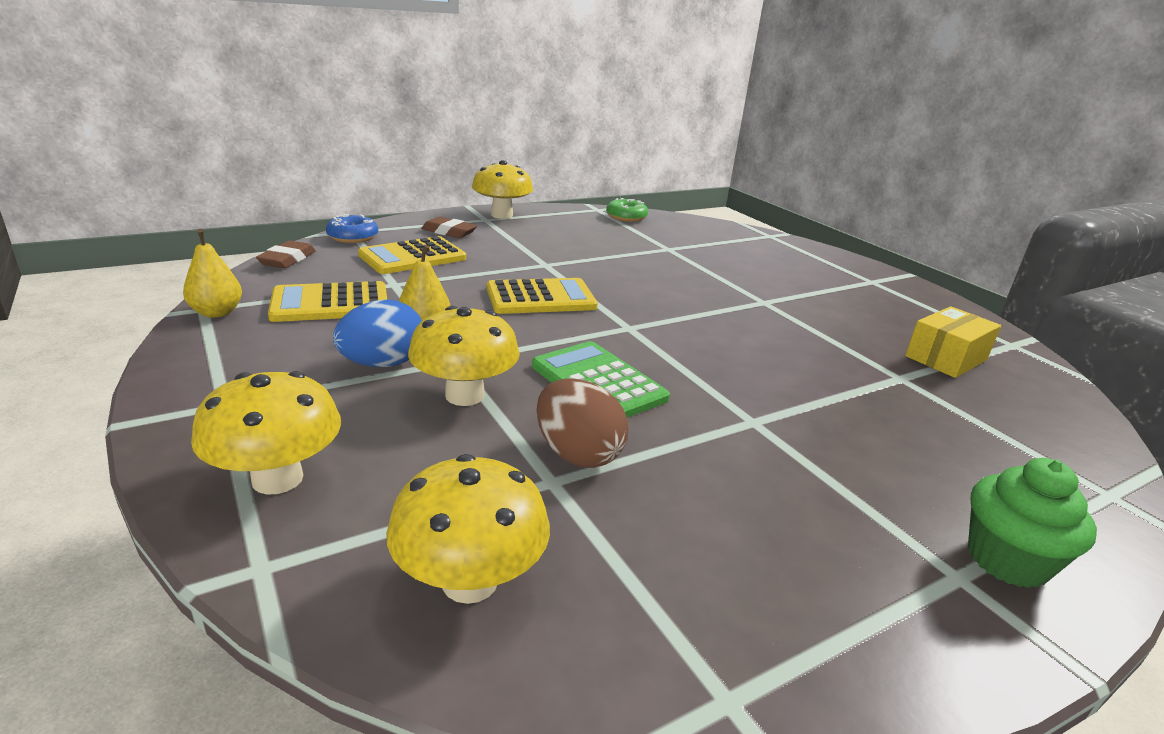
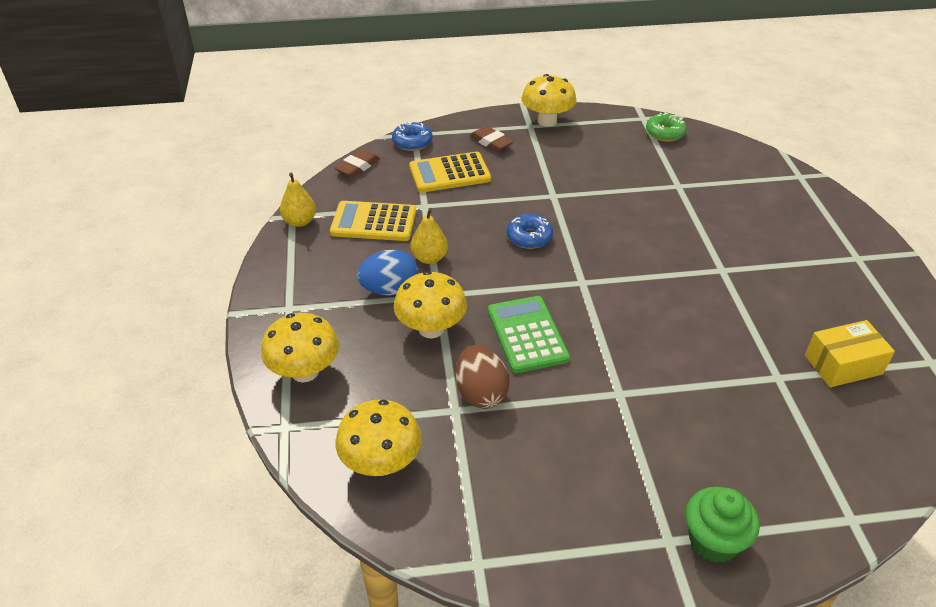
camera: 25 degrees right, 15 degrees up
(540, 298) = (529, 237): yellow calculator -> blue donut

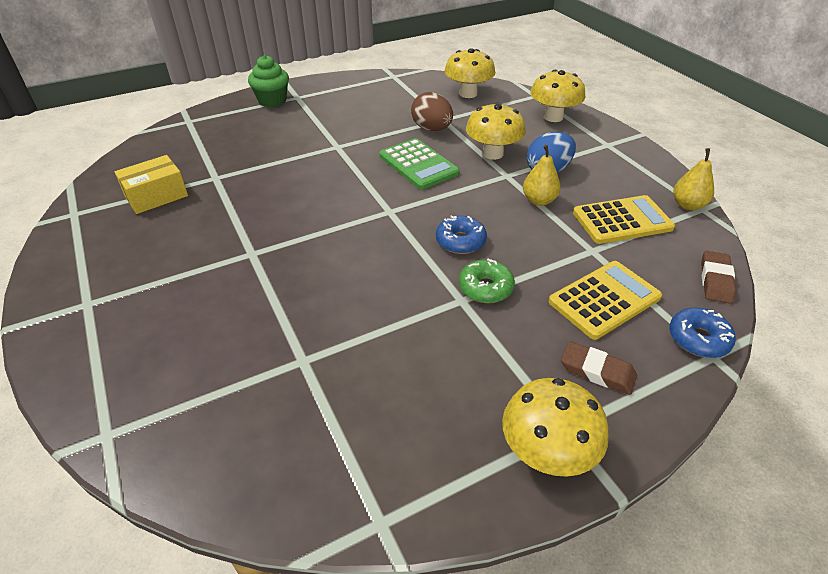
camera: 160 degrees right, 0 degrees up
(665, 133) = (333, 483): green donut -> green donut (485, 288)

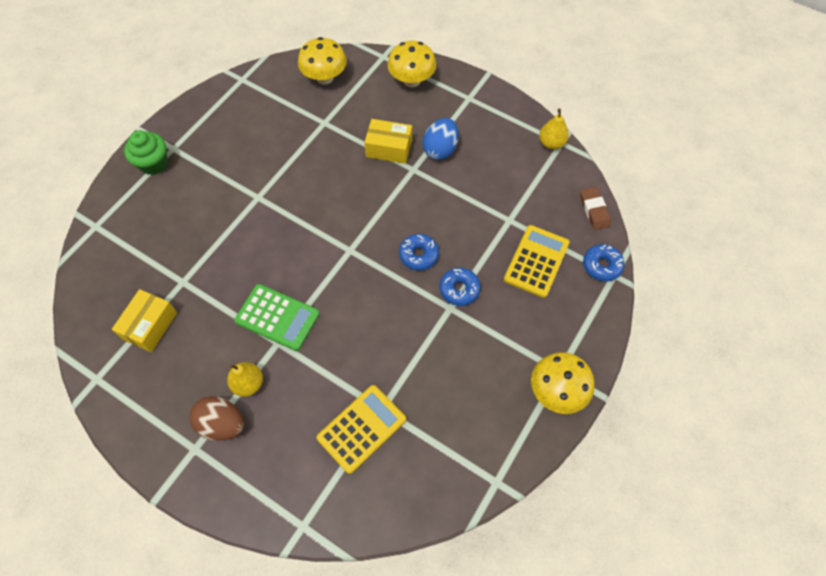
camera: 30 degrees left, 20 degrees up
(418, 164) = (339, 188): green calculator -> green calculator (277, 317)
(432, 129) = (322, 139): brown egg -> brown egg (222, 424)
(485, 288) = (459, 289): green donut -> blue donut
(492, 154) = (389, 148): yellow mushroom -> yellow box
(539, 200) = (450, 186): yellow pear -> yellow pear (248, 383)
(597, 371) = (557, 321): brown eraser -> none
(622, 220) = (515, 180): yellow calculator -> yellow calculator (362, 428)

